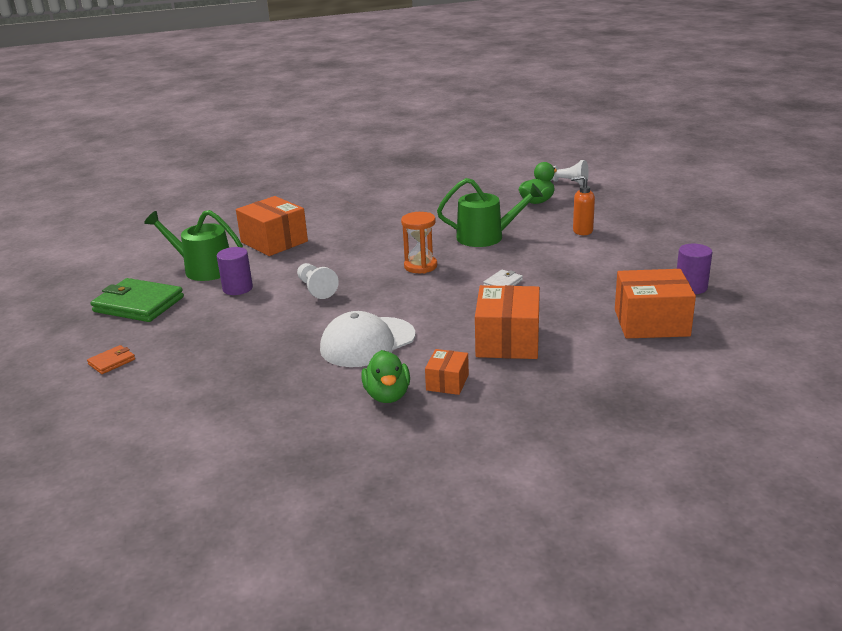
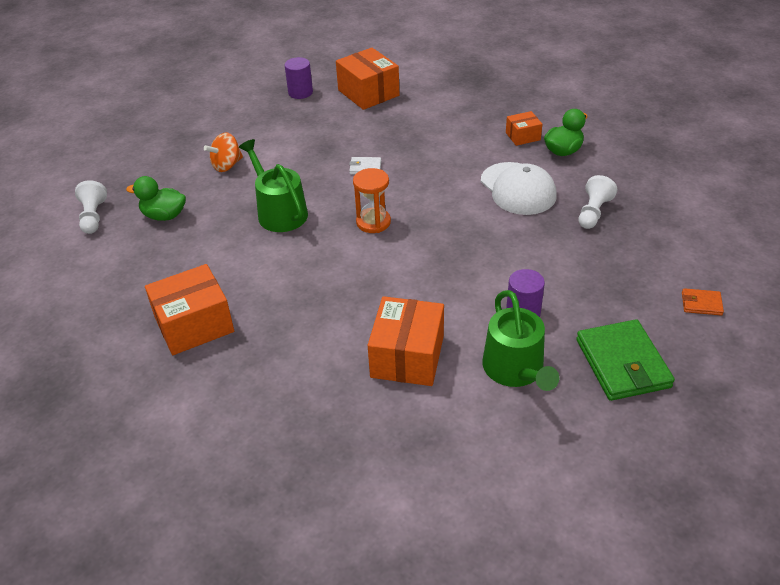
camera: 125 degrees left, 15 degrees up
(316, 289) = (472, 260): white pawn -> white pawn (593, 212)
(367, 342) = (518, 189): white cap -> white cap turned 45 degrees clockwise
(508, 341) = (449, 134): orange box -> orange box (194, 324)
(582, 231) = (227, 165): orange soap dispenser -> orange spinning top

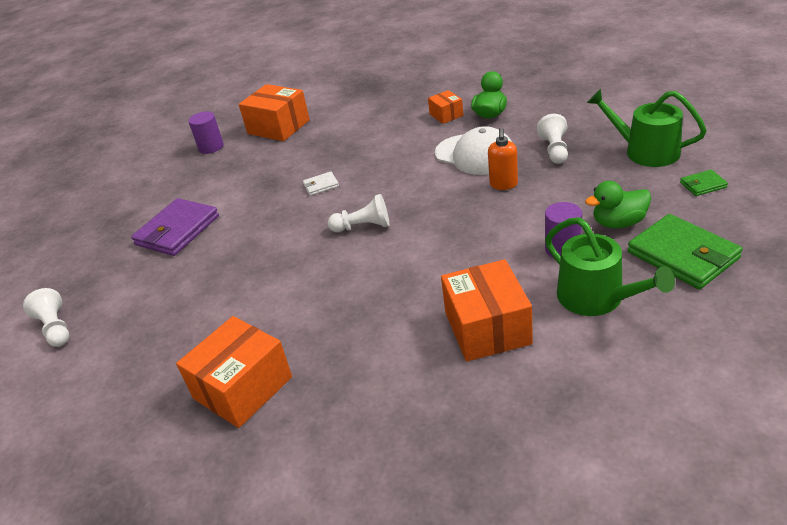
camera: 20 degrees left, 5 degrees down
(164, 216) = (138, 298): green duck -> green duck (618, 223)
(227, 165) = (177, 230): orange spinning top -> purple wallet
(279, 212) = (262, 251): green watering can -> green watering can (645, 151)
(373, 222) = (363, 226): orange hourglass -> white pawn
(520, 229) = (503, 185): none -> orange soap dispenser
(523, 136) = (446, 115): orange box -> orange box turned 75 degrees counterclockwise
(701, 304) = (703, 185): orange wallet -> green wallet

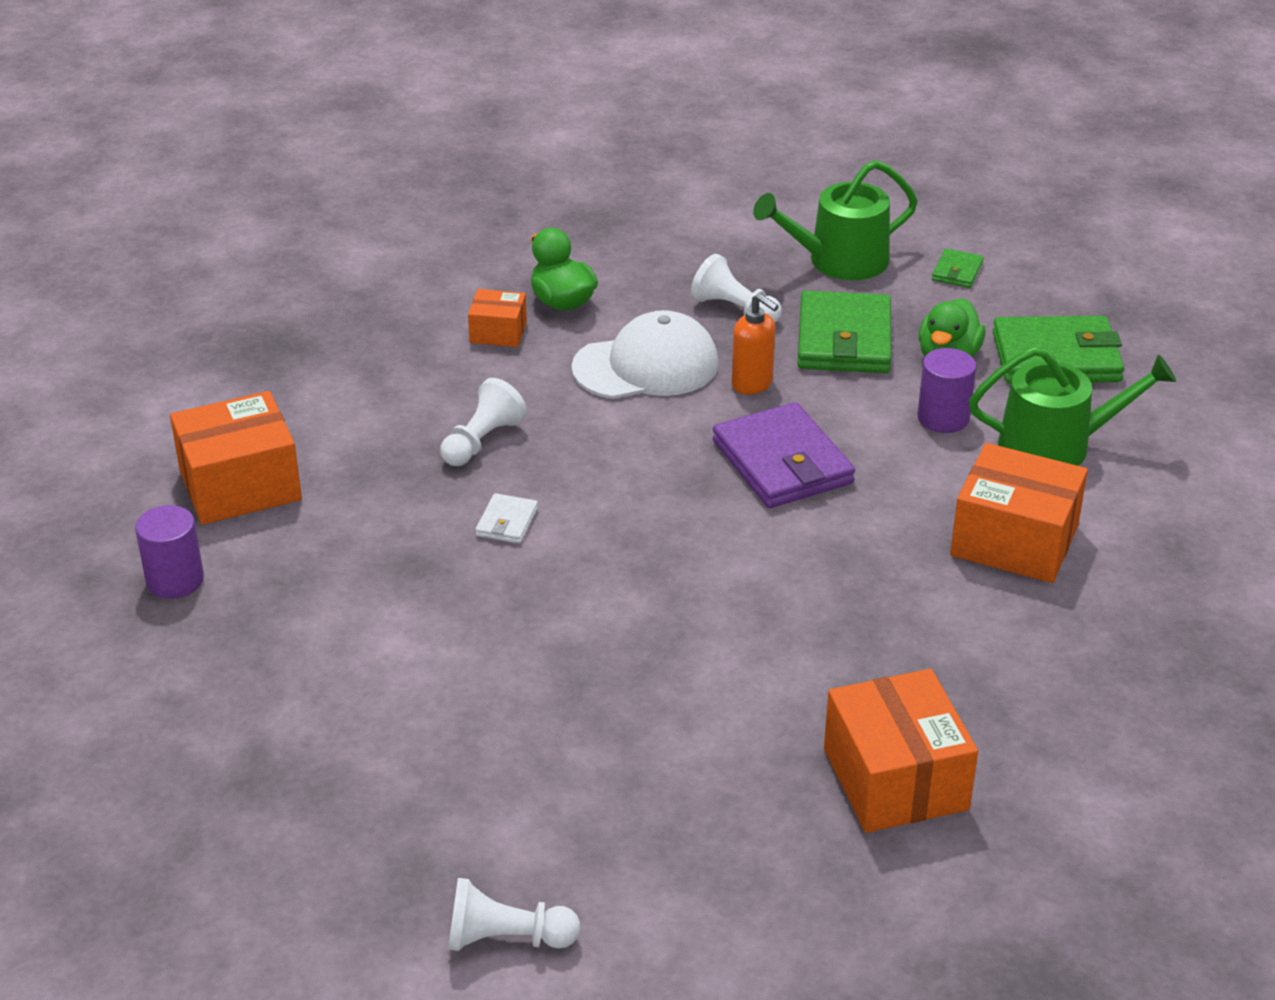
camera: 60 degrees left, 0 degrees up
(177, 230) = (406, 712): purple wallet -> purple wallet (782, 462)
(363, 226) = (677, 533): white pawn -> white pawn (482, 441)
(581, 187) = (844, 339): none -> green wallet

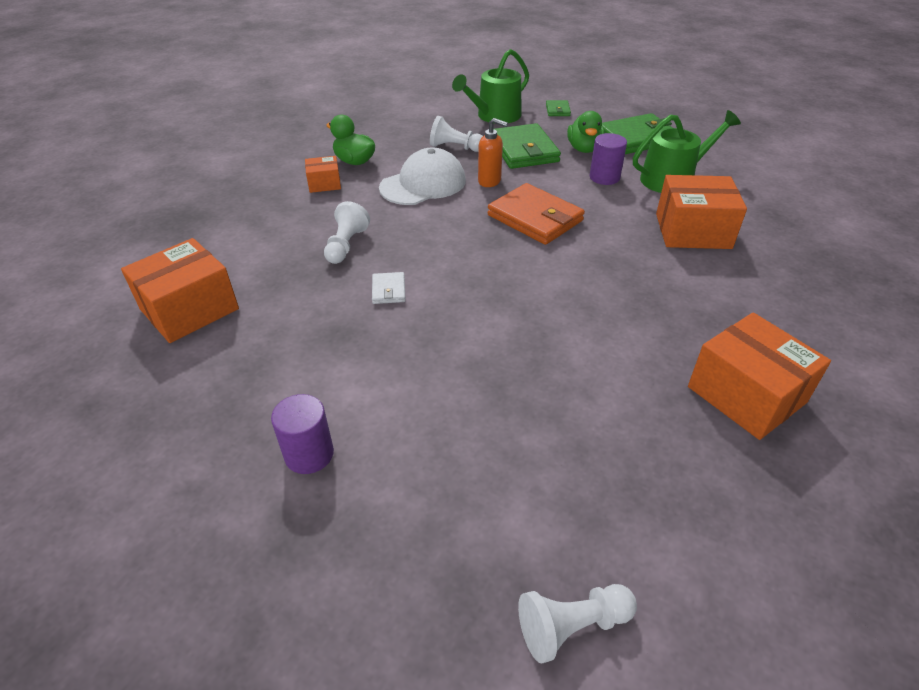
camera: 20 degrees left, 5 degrees up
(175, 580) = (162, 389): purple cylinder -> purple cylinder (309, 454)
(782, 462) = (535, 218): purple wallet -> orange wallet

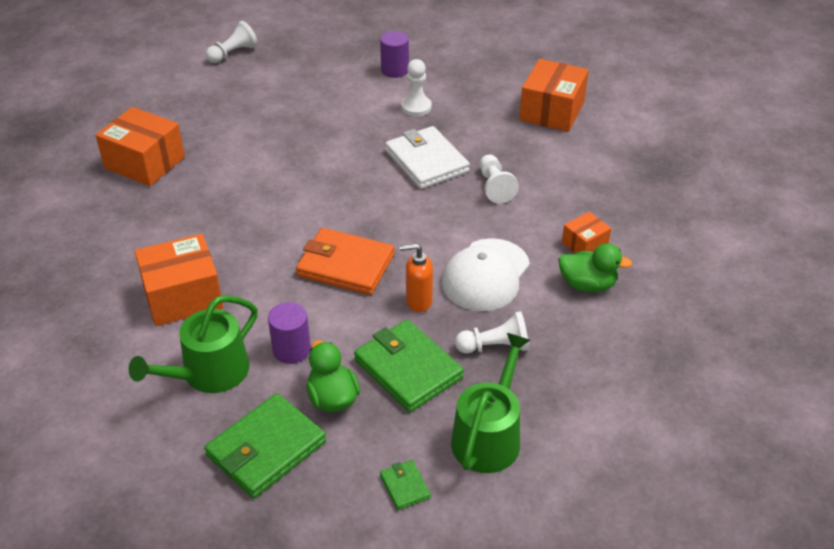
camera: 155 degrees right, 0 degrees up
(338, 369) = (416, 107): none -> white pawn
(388, 290) = (426, 161): white wallet -> white wallet, size x2.15

